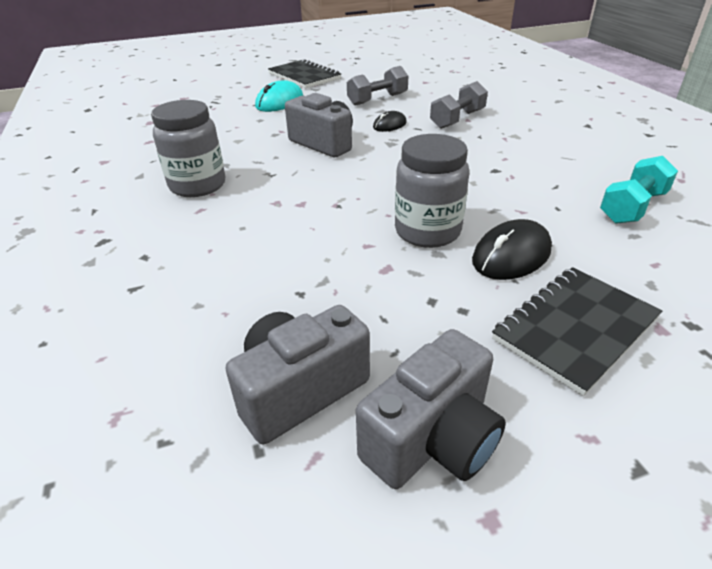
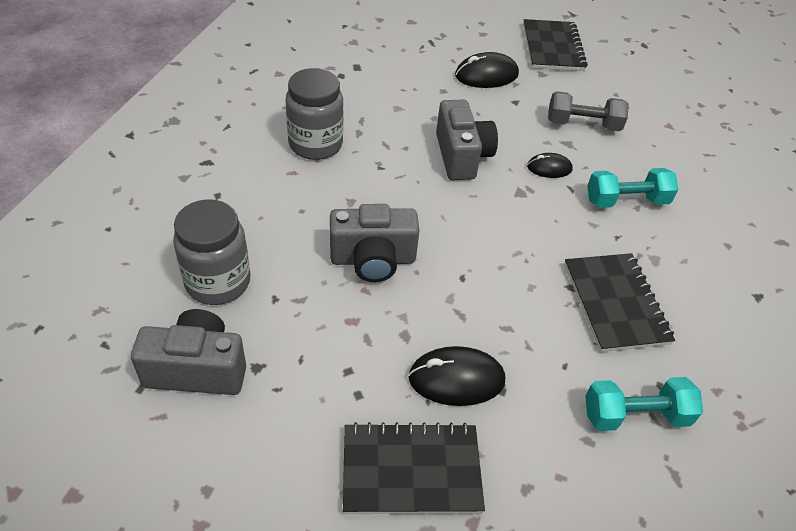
camera: 35 degrees right, 10 degrees up
(279, 102) = (486, 75): turquoise mouse -> black mouse
(427, 231) = (424, 310): grey jar -> grey jar (218, 282)
(432, 439) = (227, 460): grey camera -> grey camera (373, 260)
(457, 119) = (626, 201): grey dumbbell -> turquoise dumbbell
(531, 164) = (615, 303): none -> black notebook

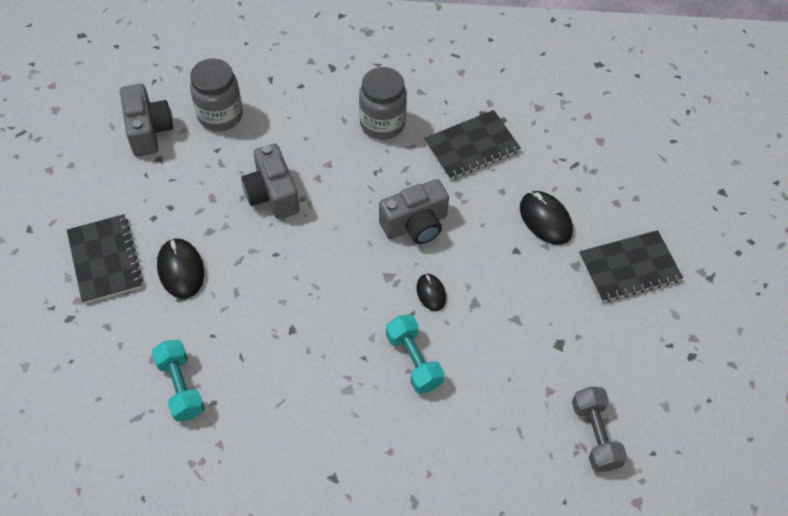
camera: 75 degrees right, 10 degrees up
(583, 124) = (509, 312): grey dumbbell -> grey dumbbell (595, 435)
(615, 303) = (285, 363): black notebook -> black notebook (471, 147)

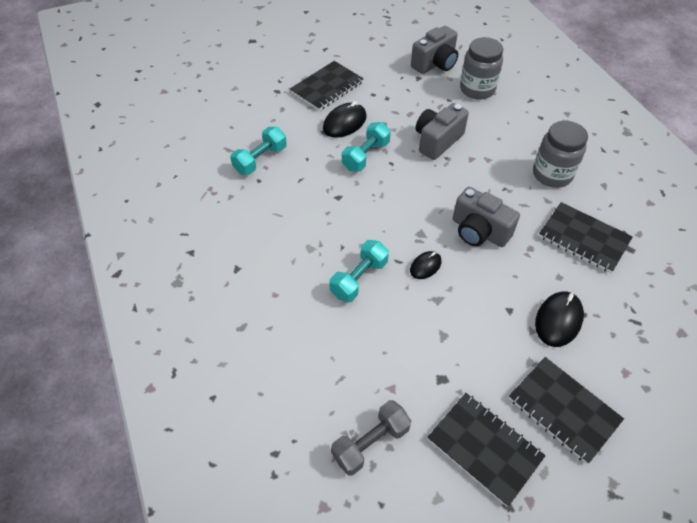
camera: 65 degrees right, 5 degrees down
(248, 273) = (366, 156): none -> turquoise dumbbell
(637, 346) = (484, 448): none -> black notebook

